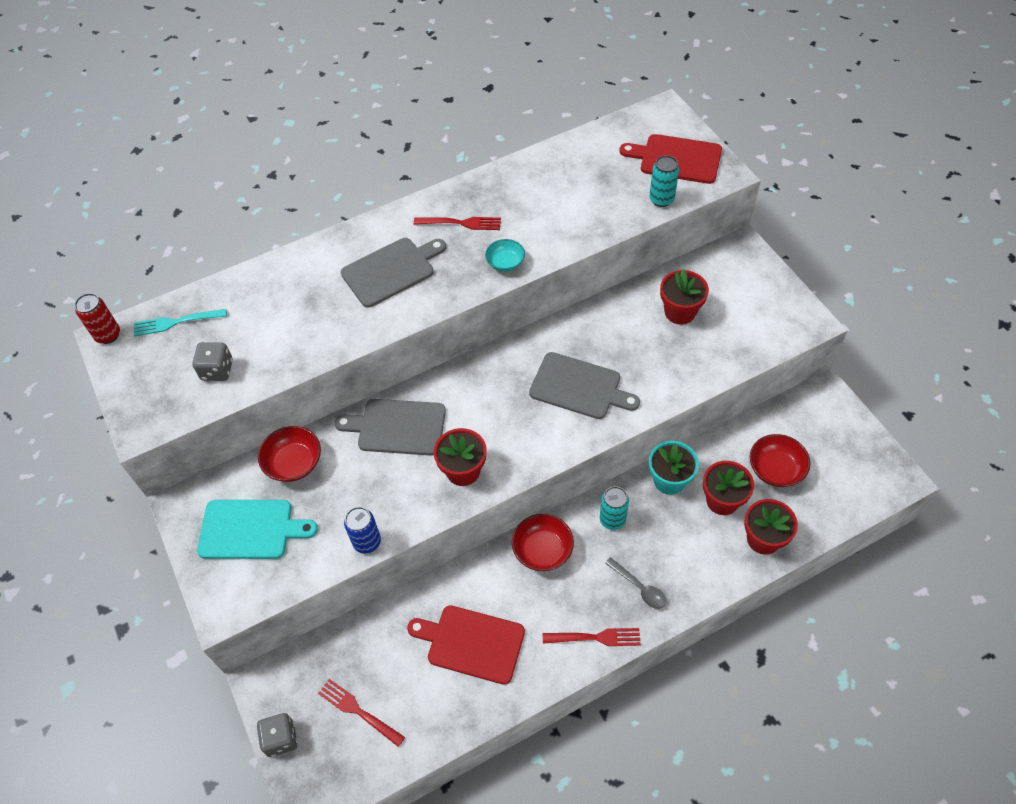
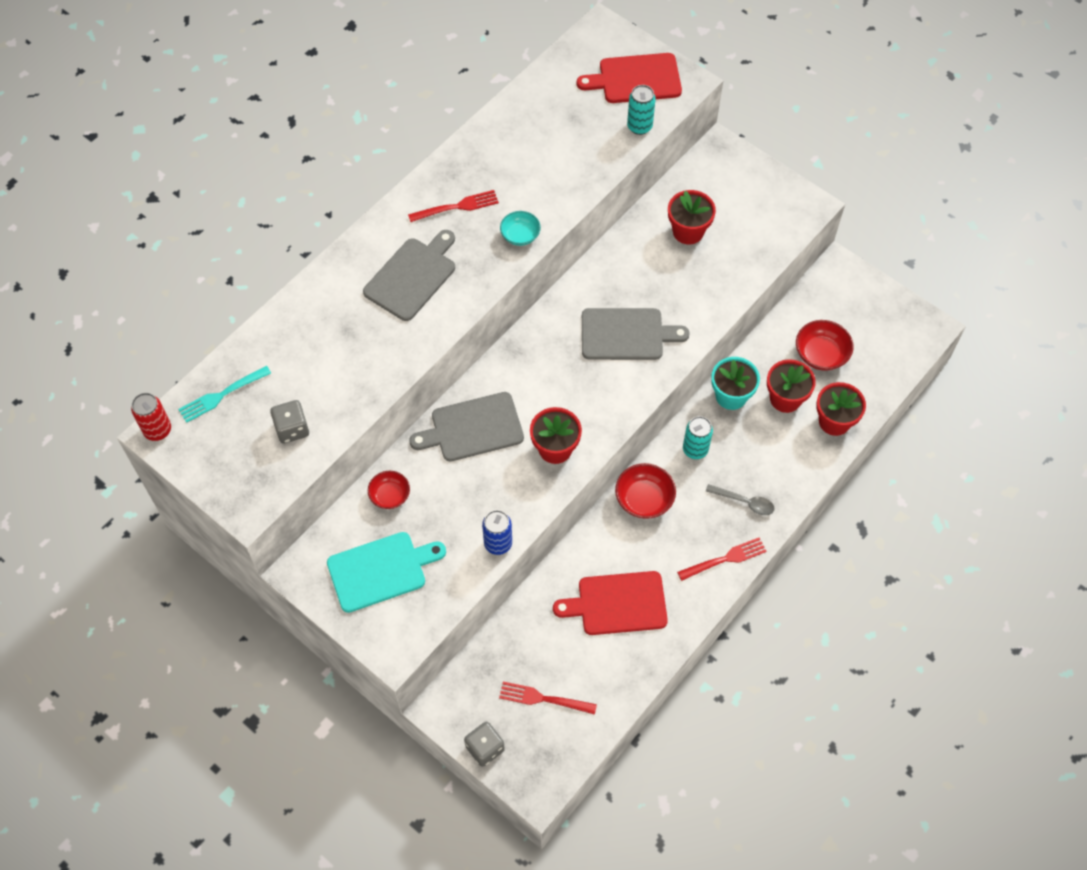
camera: 25 degrees left, 5 degrees up
(294, 463) = (390, 495): red bowl -> red bowl, size x0.67

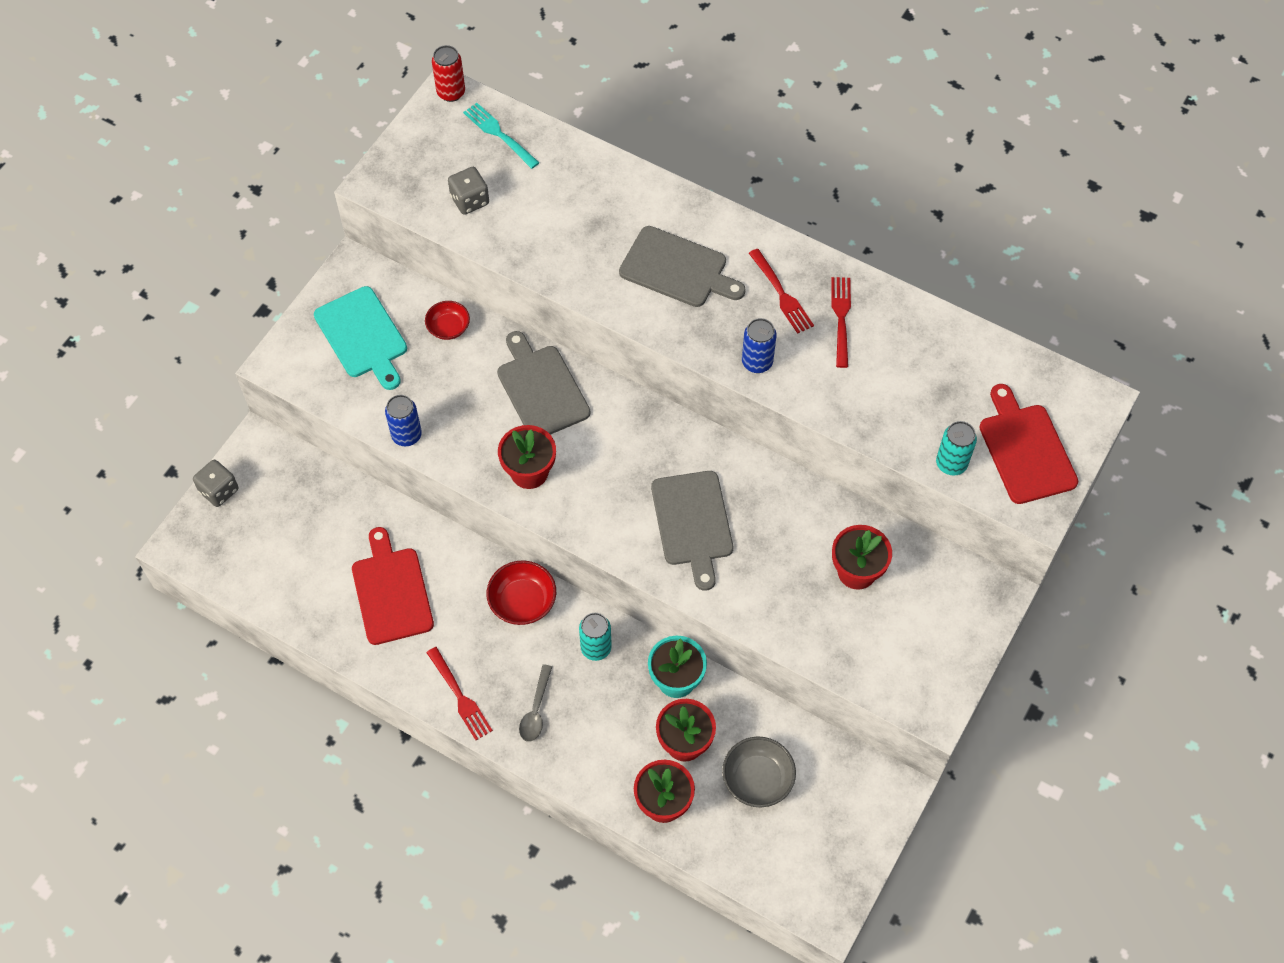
camera: 80 degrees right, 0 degrees up
(520, 235) = (757, 362): turquoise bowl -> blue can
(543, 699) = (276, 536): red fork -> red fork (841, 318)
(821, 354) = (757, 779): red bowl -> grey bowl

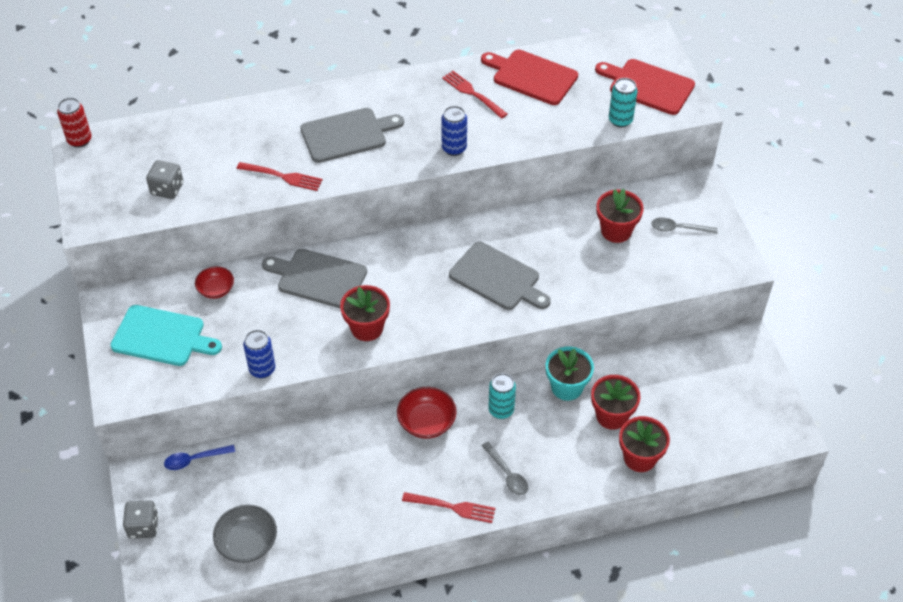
camera: 45 degrees left, 10 degrees down
(312, 467) = (194, 459): none -> blue spoon
(391, 591) = (336, 486): red cutting board -> red cutting board (532, 76)
(499, 134) = (142, 141): turquoise fork -> none
(757, 779) = (673, 399): grey bowl -> grey bowl (247, 543)
(781, 294) = (424, 105): red fork -> red fork (282, 176)
(920, 621) = (678, 229): none -> grey spoon

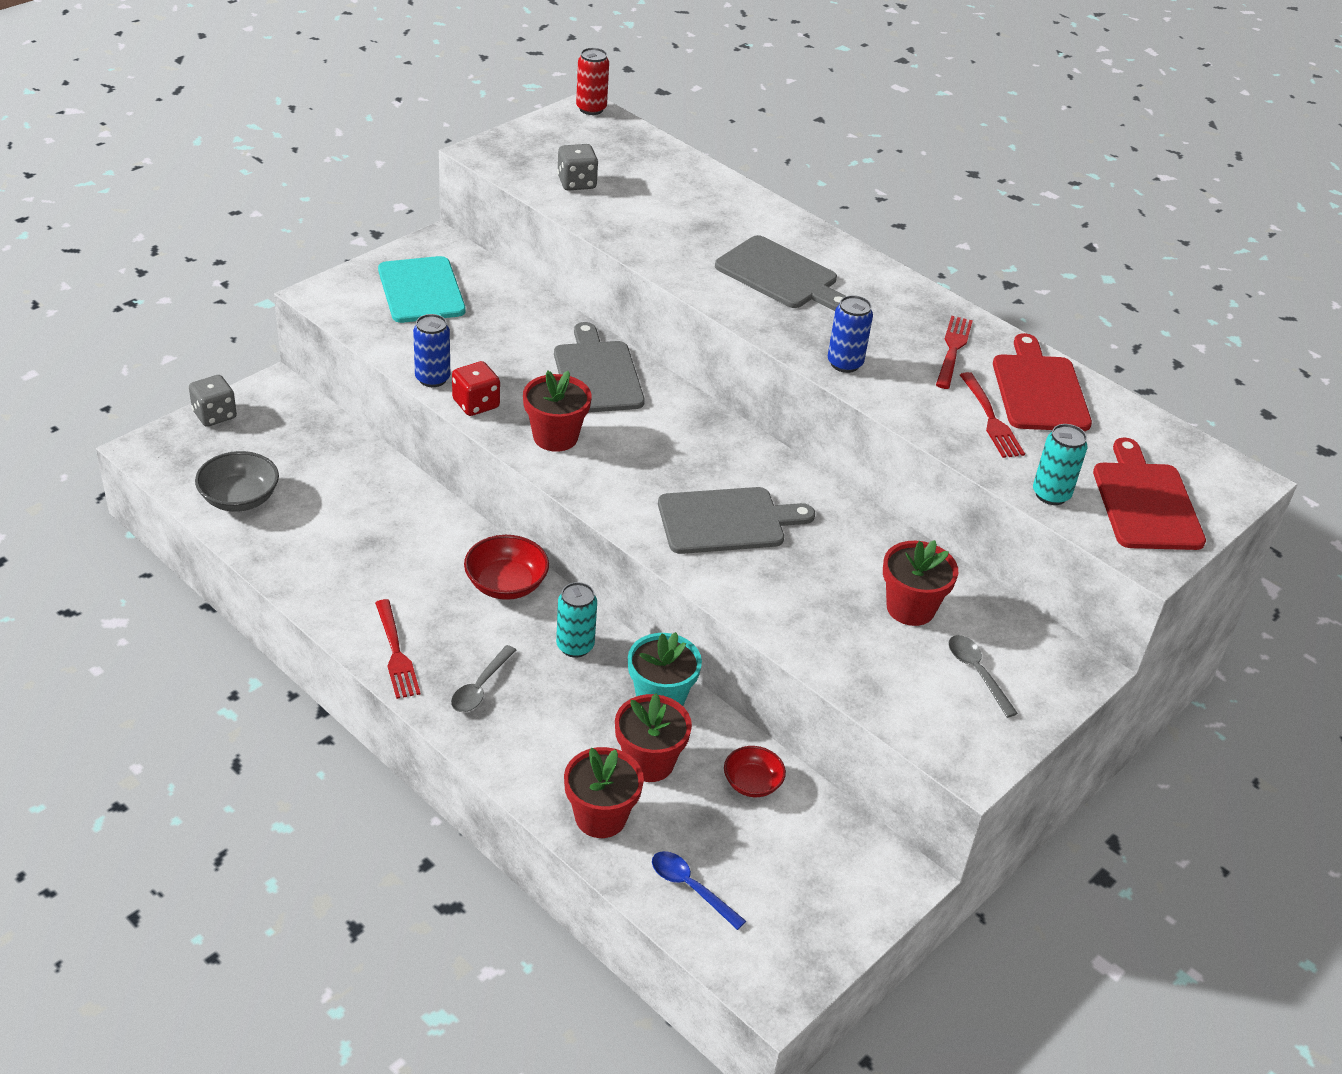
camera: 55 degrees right, 10 degrees down
(194, 459) = (324, 418): blue spoon -> blue spoon (690, 888)
(216, 289) = (516, 307): red bowl -> red bowl (752, 783)
(282, 176) = (669, 251): red fork -> red fork (991, 419)
(305, 356) = (476, 404): none -> red dice
(497, 278) = (727, 521): grey cutting board -> grey cutting board turned 105 degrees counterclockwise

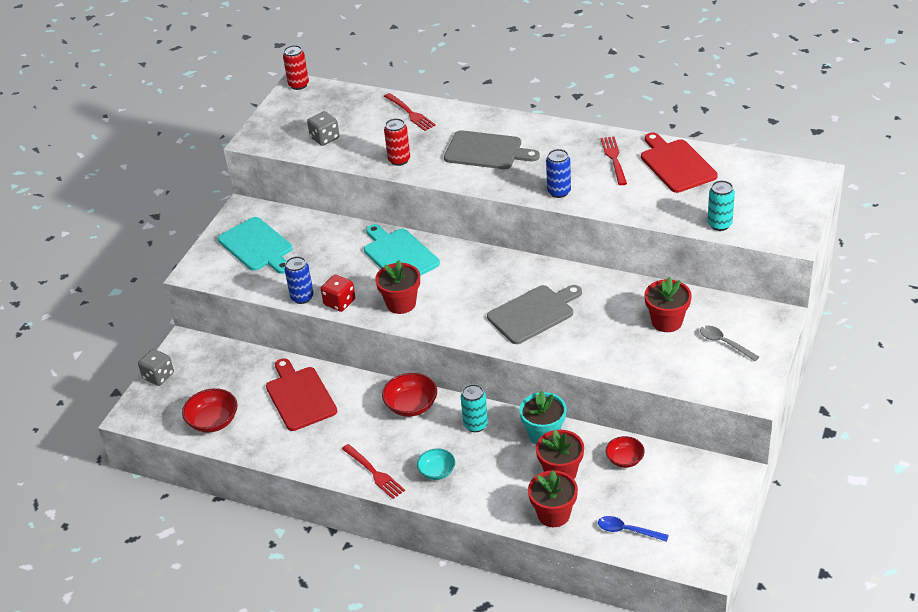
camera: 15 degrees left, 0 degrees up
(239, 498) = (213, 421): grey bowl -> red bowl
(480, 687) = (437, 471): grey spoon -> turquoise bowl
(597, 374) = (399, 255): grey cutting board -> turquoise cutting board
(654, 244) = (399, 160): none -> red can
(991, 419) = (660, 193): red fork -> red fork (410, 113)
(1145, 502) = (772, 208): red cutting board -> red cutting board (300, 396)

